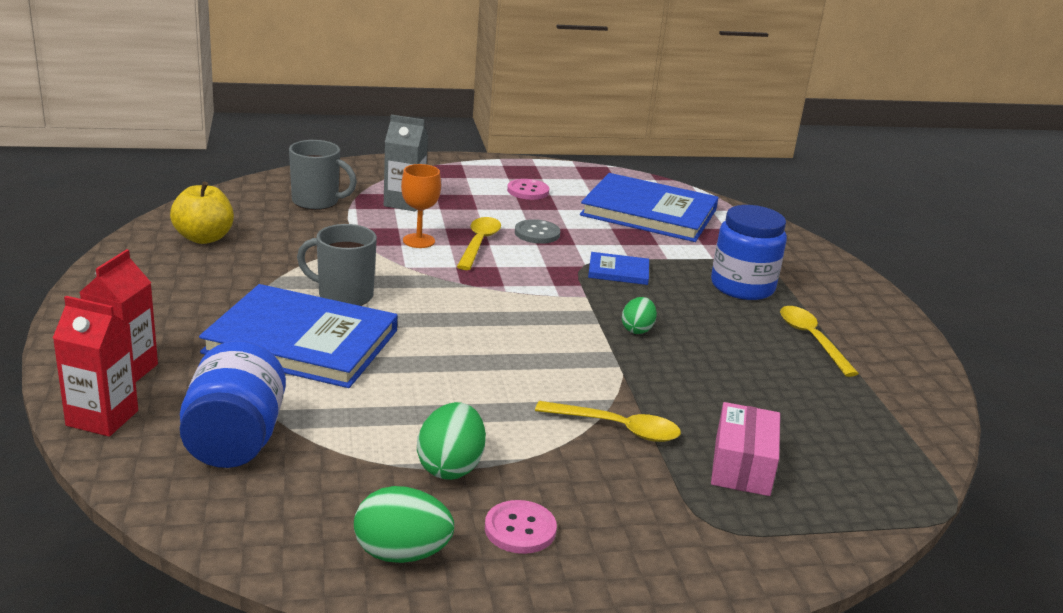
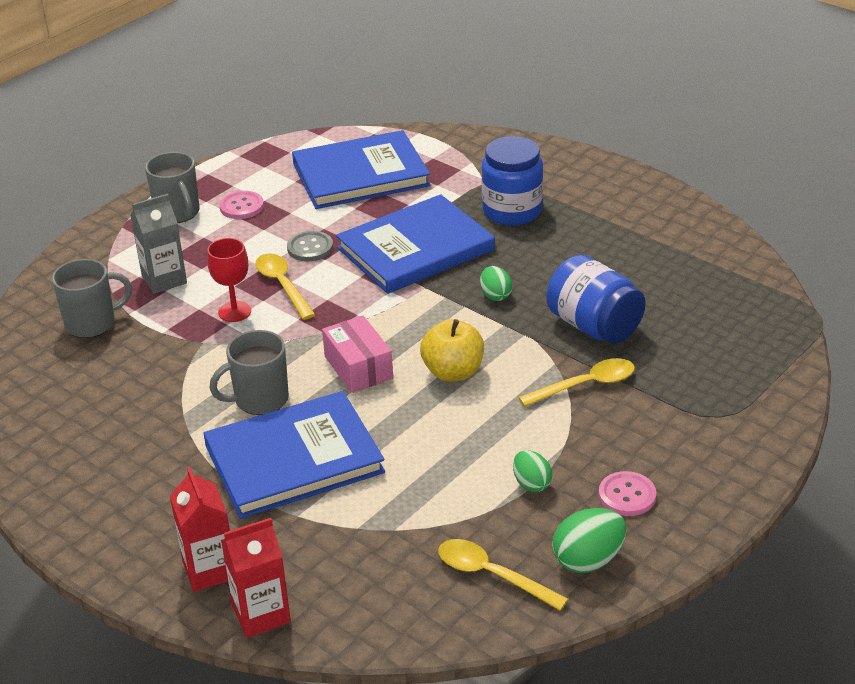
camera: 35 degrees left, 10 degrees up
(204, 238) = (62, 419): yellow apple -> yellow apple (453, 372)
(234, 440) = (375, 564): blue jar -> blue jar (594, 326)
(419, 241) = (234, 312): orange goblet -> red goblet
(450, 467) = (531, 484): green egg -> green egg, size x0.64
(478, 175) = (178, 213): none -> grey mug
(618, 271) = (415, 249): blue book -> blue book, size x2.24
(742, 466) = (685, 363): pink box -> pink box (358, 367)
(811, 339) = (607, 232): yellow spoon -> yellow spoon (491, 575)

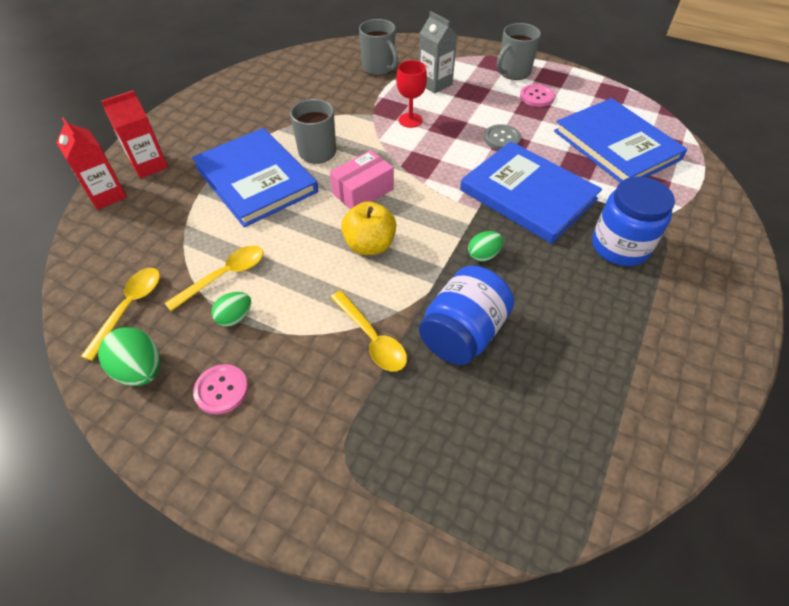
camera: 75 degrees right, 15 degrees up
(282, 285) = (449, 135): yellow spoon -> yellow spoon (225, 276)

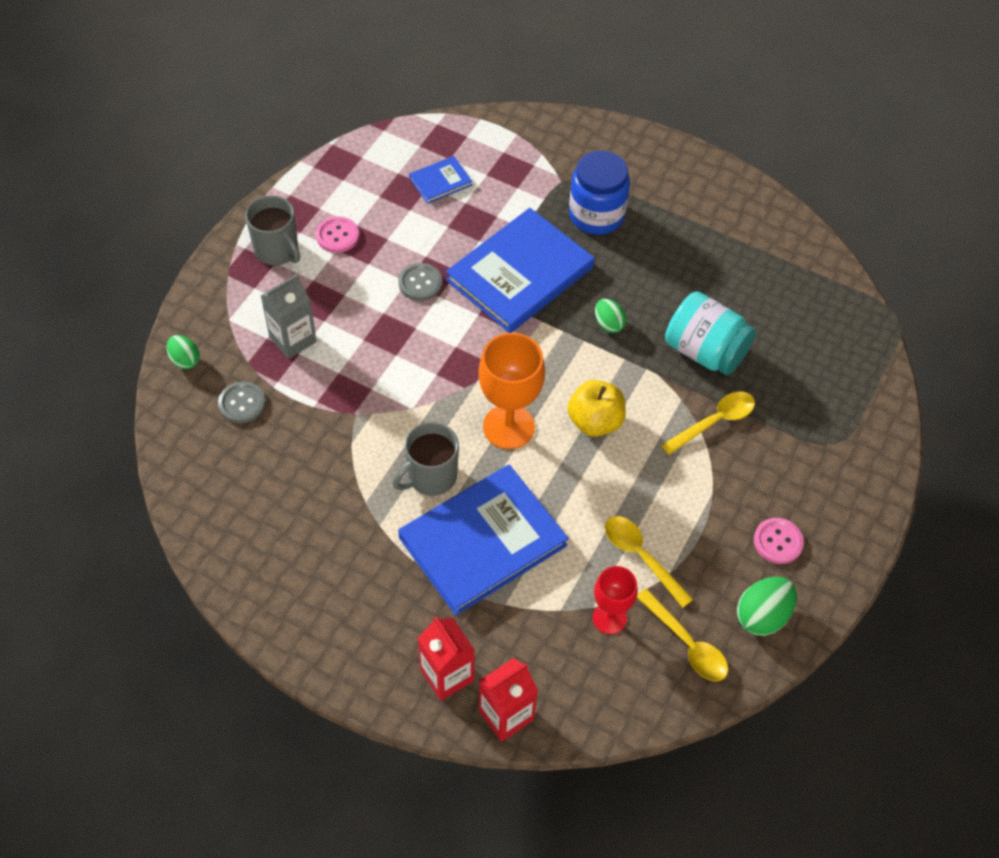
camera: 90 degrees left, 5 degrees up
(130, 307) = (687, 644): yellow spoon -> yellow spoon turned 150 degrees counterclockwise
(235, 317) = (695, 540): green egg -> green egg (185, 360)
(363, 191) = (508, 427): pink box -> orange goblet
(379, 68) = (242, 403): grey mug -> grey button
(410, 120) = (373, 372): red goblet -> red goblet (609, 618)
(462, 334) = (705, 351): blue jar -> turquoise jar
(616, 145) = (440, 181): blue book -> blue book, size x0.45

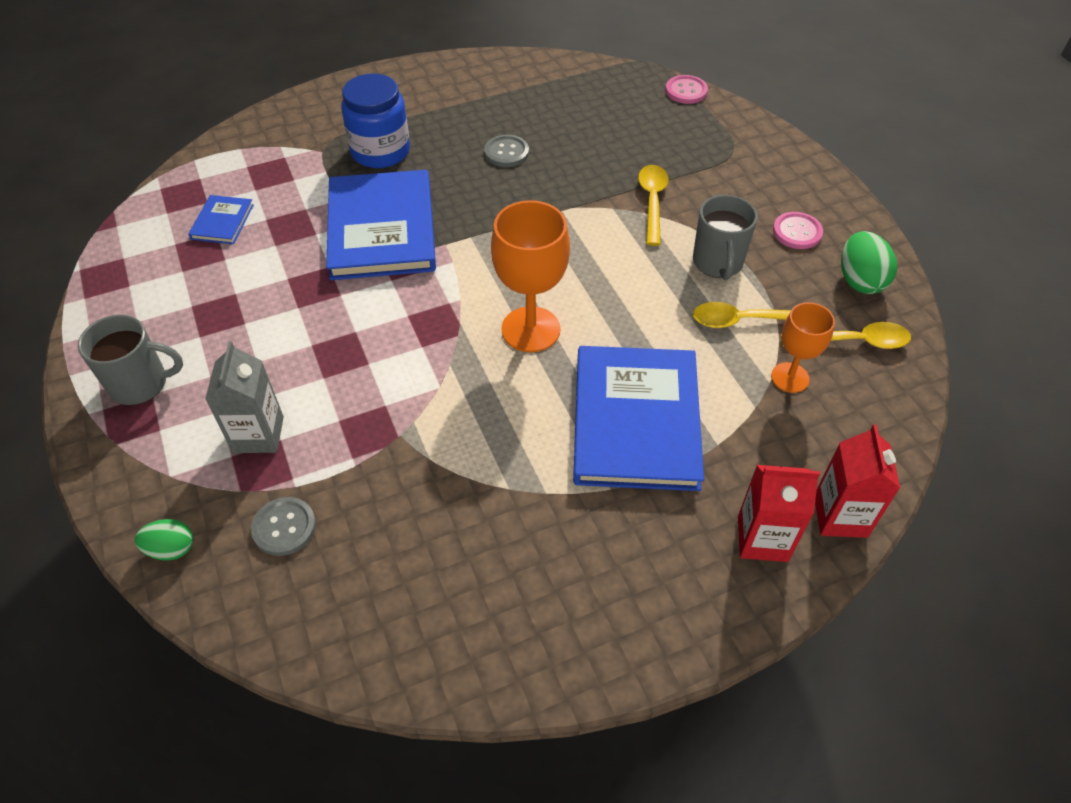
camera: 50 degrees left, 5 degrees down
(337, 236) = (185, 327): pink button -> pink button (686, 91)
(420, 283) = (311, 299): grey button -> grey button (506, 152)
(431, 476) = (529, 418): grey mug -> grey mug (717, 263)
(595, 421) = (582, 270): yellow apple -> none
(608, 324) = (494, 206): green egg -> none
(609, 618) = (790, 377): red goblet -> orange goblet
(705, 351) = (580, 169): turquoise jar -> none

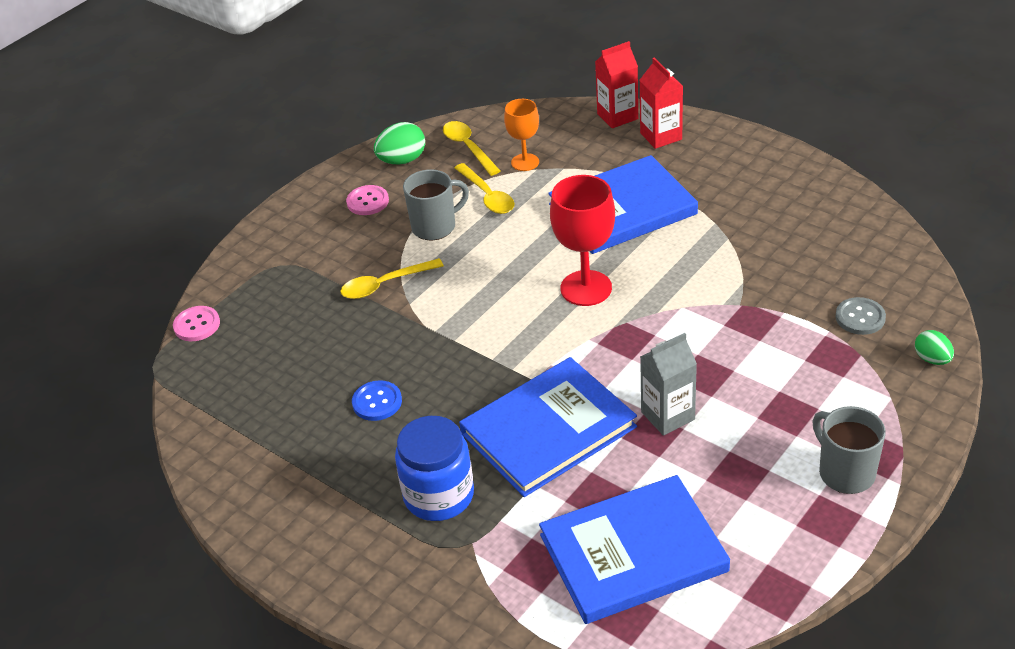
camera: 115 degrees left, 10 degrees down
(222, 222) = (633, 553): blue book -> blue book, size x2.24
(258, 434) = (813, 374): grey carton -> grey carton (668, 416)
(506, 152) = (377, 402): grey button -> blue button
(530, 329) = (586, 288): orange goblet -> red goblet

